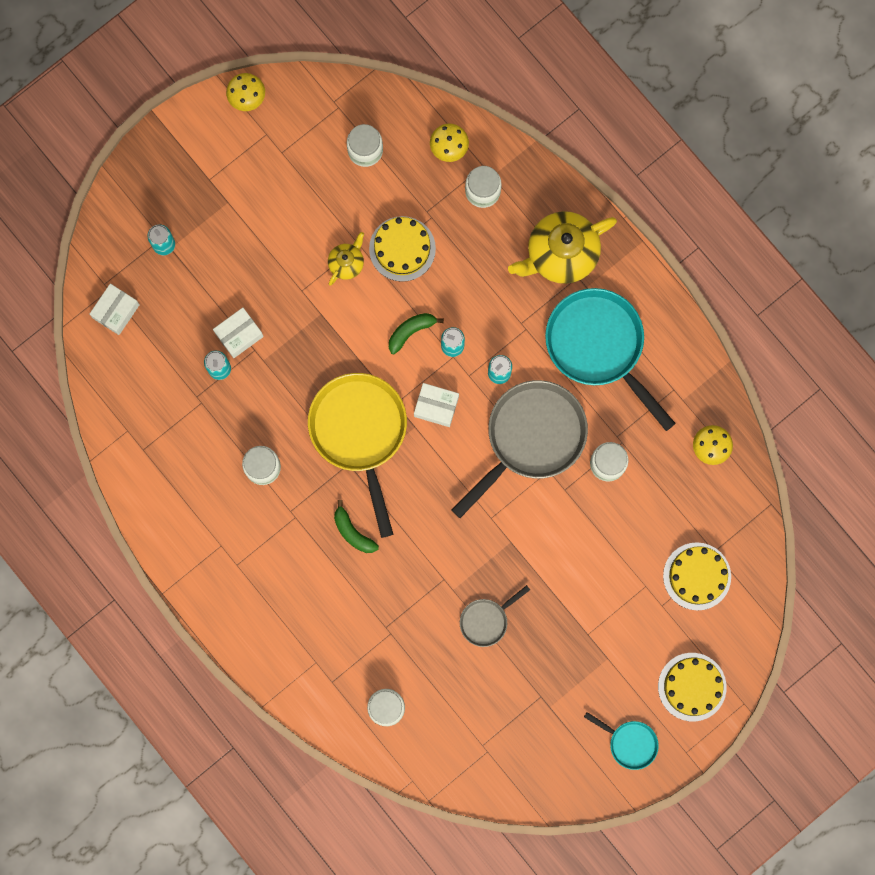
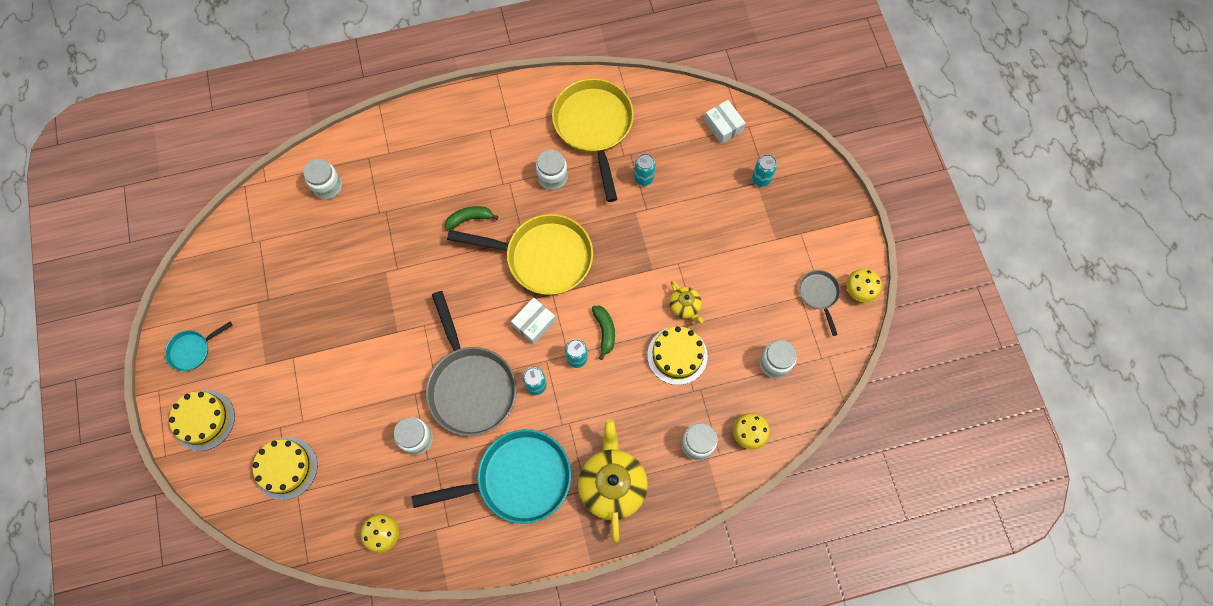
camera: 115 degrees right, 10 degrees down
(181, 451) = (594, 127): none -> yellow pan
(239, 335) = (664, 203): white box -> none
(486, 620) = (348, 286): grey pan -> grey pan (819, 295)

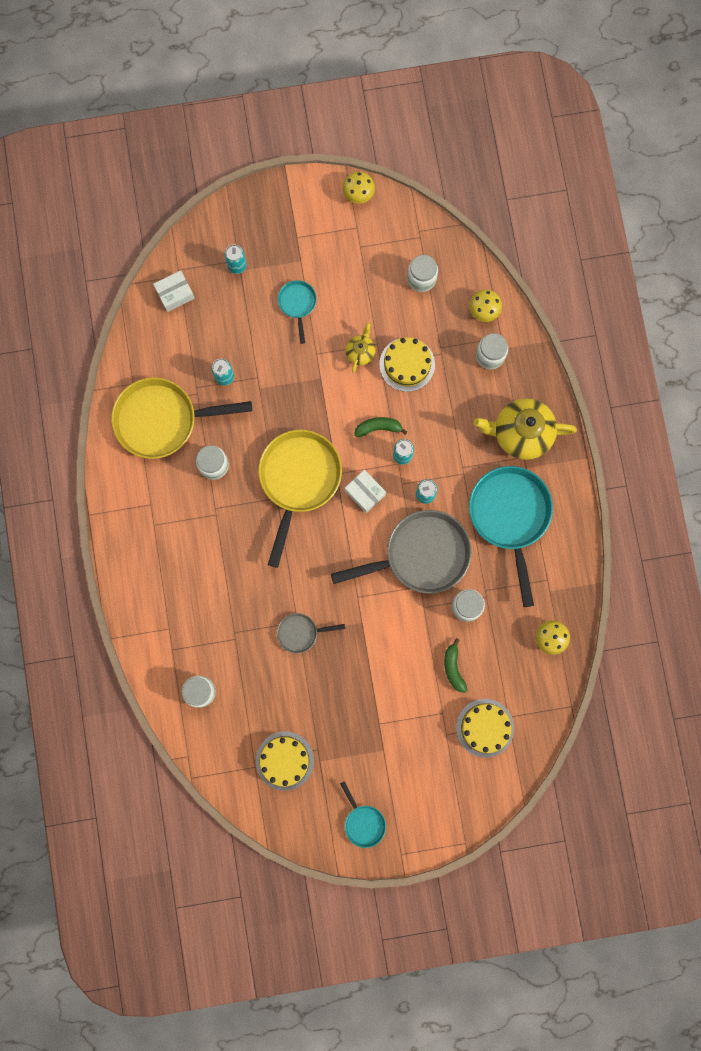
camera: 85 degrees left, 10 degrees up
(203, 420) = (433, 808): yellow cake -> yellow cake (284, 760)
(469, 219) = (251, 549): green banana -> green banana (453, 668)
(685, 307) = (360, 352): yellow teapot -> yellow teapot turned 45 degrees counterclockwise
(728, 240) = (297, 304): none -> turquoise pan
(819, 295) = (359, 230): grey pan -> grey pan (300, 633)

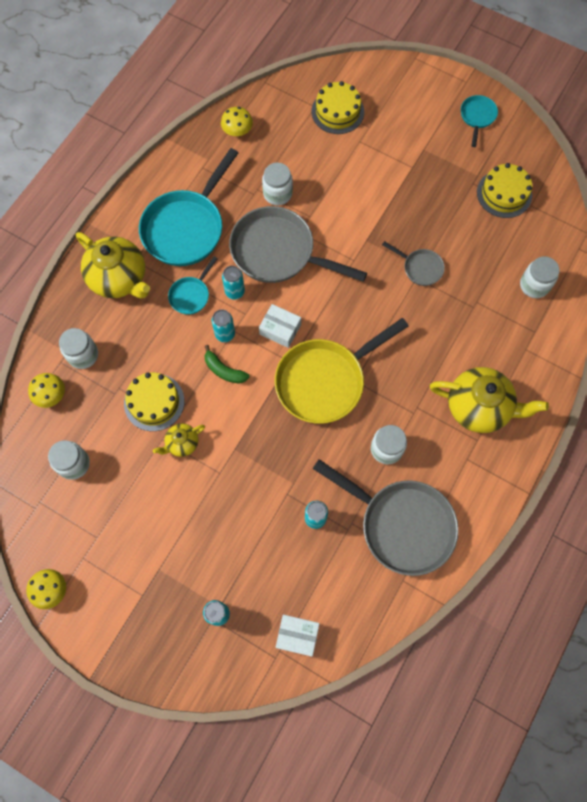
camera: 140 degrees left, 10 degrees down
(162, 420) = (401, 524): yellow pan -> grey pan
(170, 551) = (478, 407): none -> yellow teapot
(297, 304) = (196, 530): turquoise pan -> turquoise pan (191, 295)
(365, 492) = (280, 329): white box -> white box turned 60 degrees counterclockwise
(453, 668) = (325, 162): green banana -> none

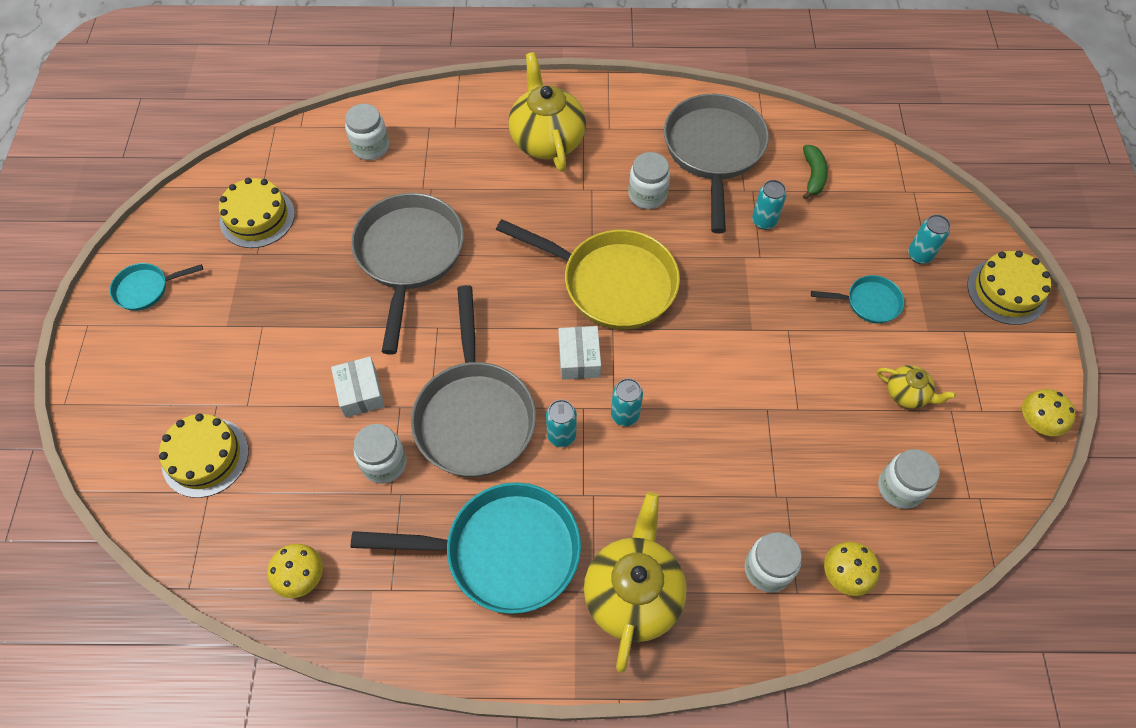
camera: 120 degrees left, 10 degrees down
(154, 402) = (763, 444): yellow cake -> yellow cake (1006, 291)
(182, 443) = (786, 385): yellow teapot -> yellow teapot (907, 394)
(191, 295) = (598, 485): turquoise pan -> turquoise pan (869, 302)
(224, 370) = (670, 390): green banana -> green banana (813, 176)
(297, 635) = (880, 184): white box -> white box (360, 392)
(420, 268) = (409, 256): grey pan -> grey pan, size x2.10

